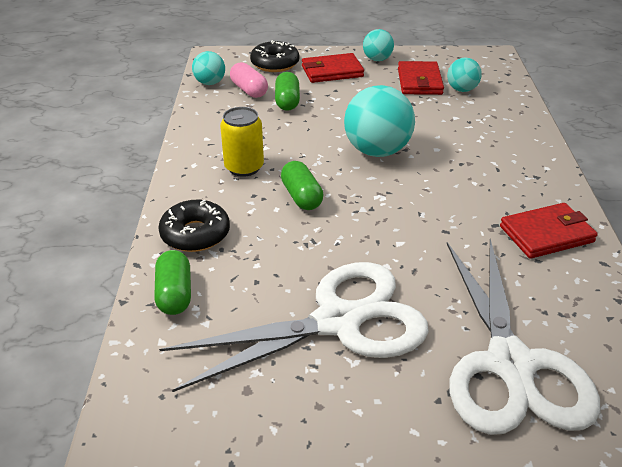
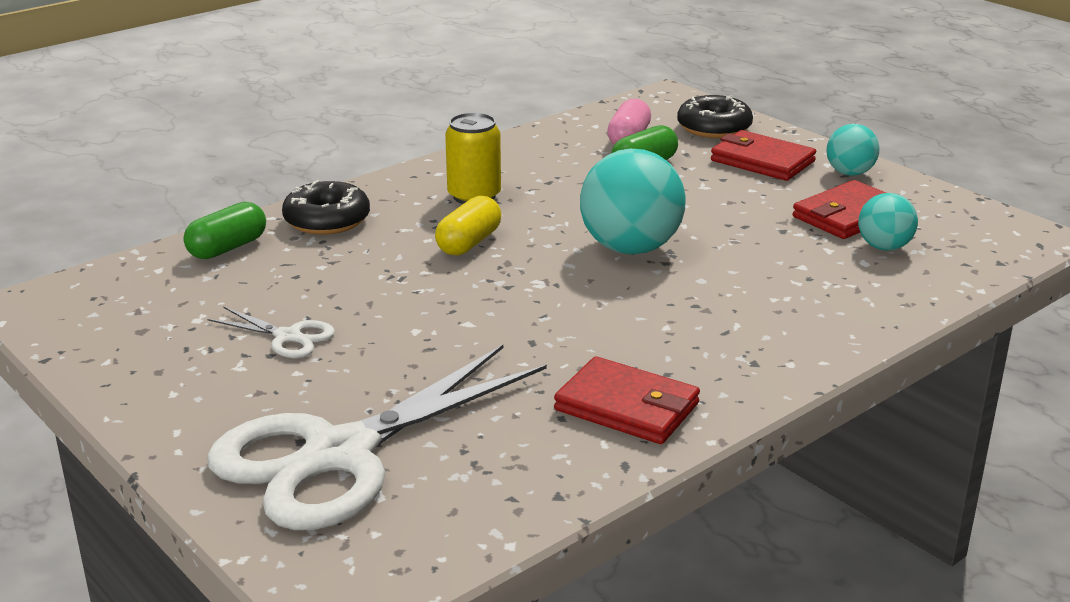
camera: 50 degrees right, 10 degrees down
(210, 83) = (605, 116): turquoise ball -> none
(301, 197) = (469, 243): green capsule -> yellow capsule
(337, 321) = (288, 337): white scissors -> white scissors, size x0.42

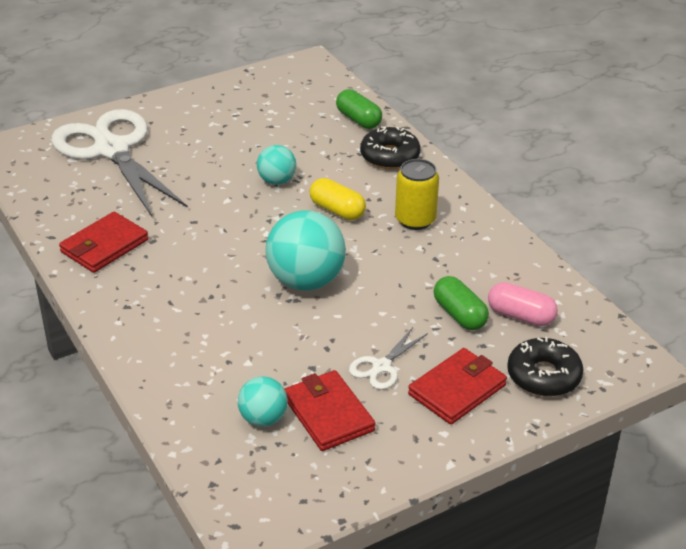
camera: 100 degrees right, 10 degrees up
(288, 337) = (237, 138): white scissors -> white scissors (381, 366)
(849, 173) = (418, 442): turquoise ball -> turquoise ball (276, 181)

